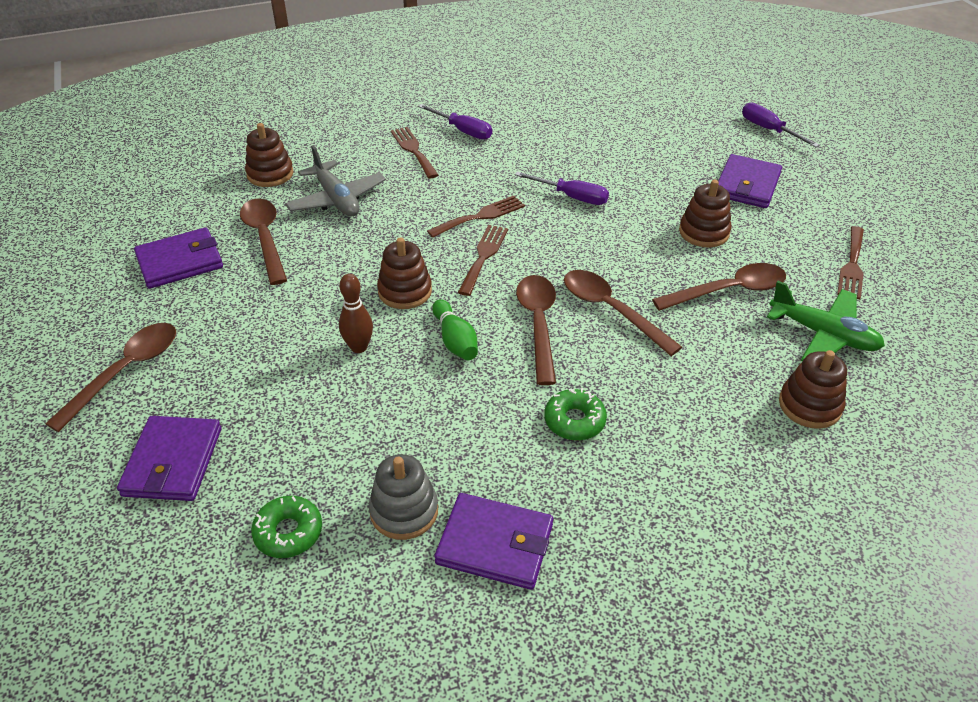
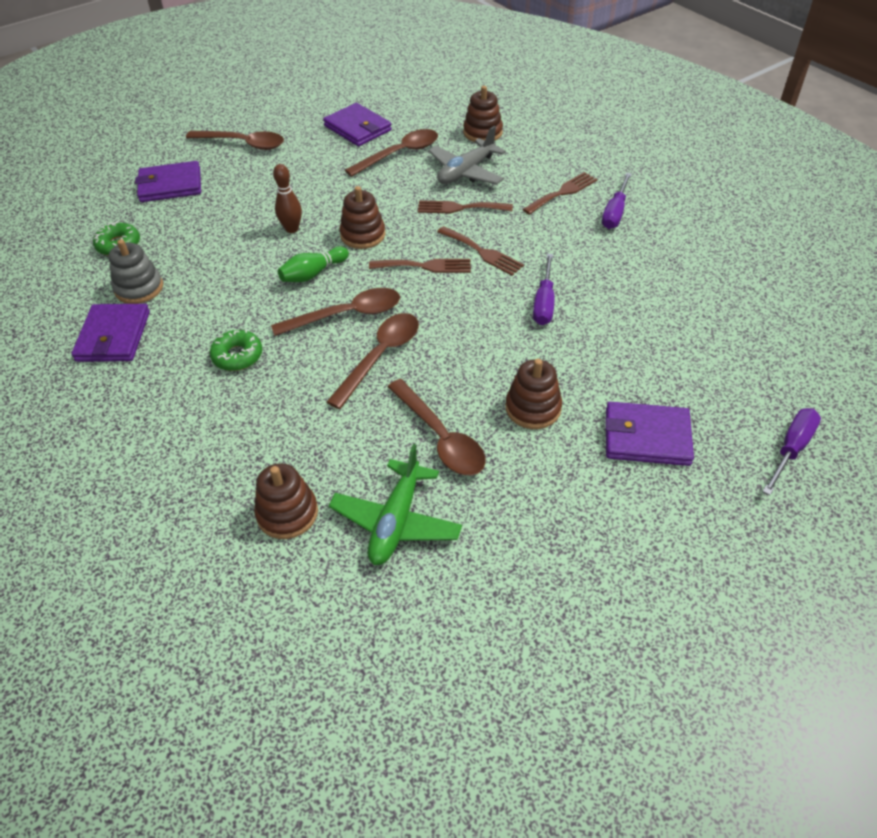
camera: 75 degrees right, 5 degrees up
(852, 265) = (530, 546): brown fork -> brown fork (460, 208)

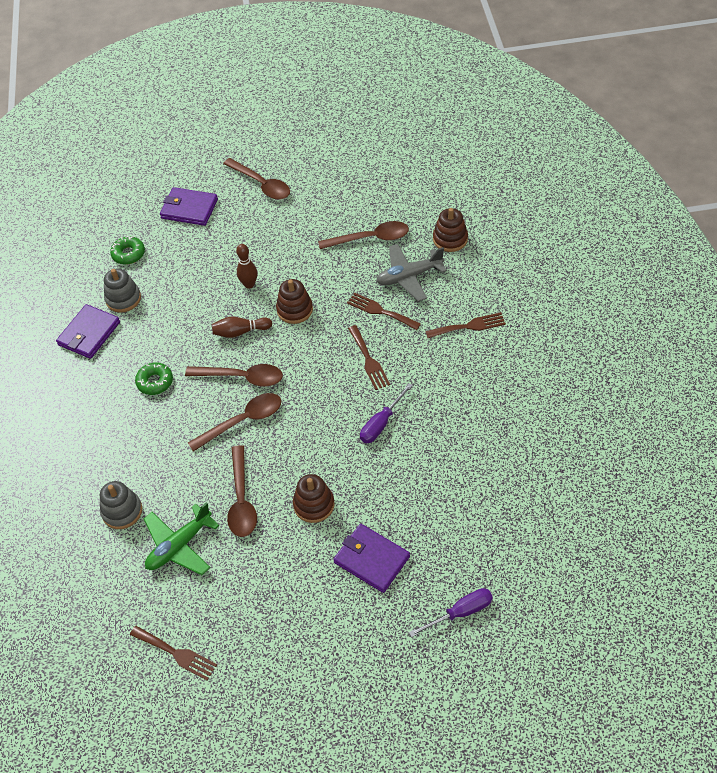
camera: 30 degrees right, 5 degrees up
(287, 513) = (122, 511): brown stacking toy -> grey stacking toy
(313, 274) = (240, 332): green bowling pin -> brown bowling pin
(358, 128) = (356, 198): purple wallet -> none
(425, 266) = (320, 356): brown fork -> brown fork (176, 653)
(615, 213) = (495, 362): purple screwdriver -> none

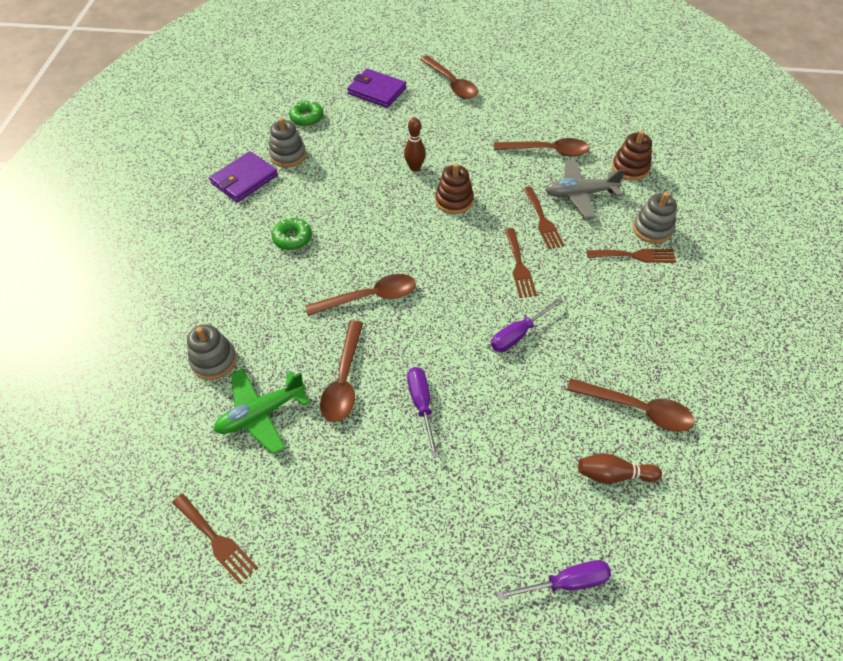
camera: 10 degrees right, 0 degrees up
(240, 332) = (393, 209): brown bowling pin -> brown bowling pin (613, 474)
(242, 377) = (382, 253): brown spoon -> brown spoon (637, 409)
(314, 505) = (421, 405): brown stacking toy -> purple screwdriver
(371, 559) = (471, 486): purple wallet -> none
(380, 311) = (542, 220): brown fork -> brown fork turned 150 degrees counterclockwise
(480, 297) = (652, 229): none -> grey stacking toy

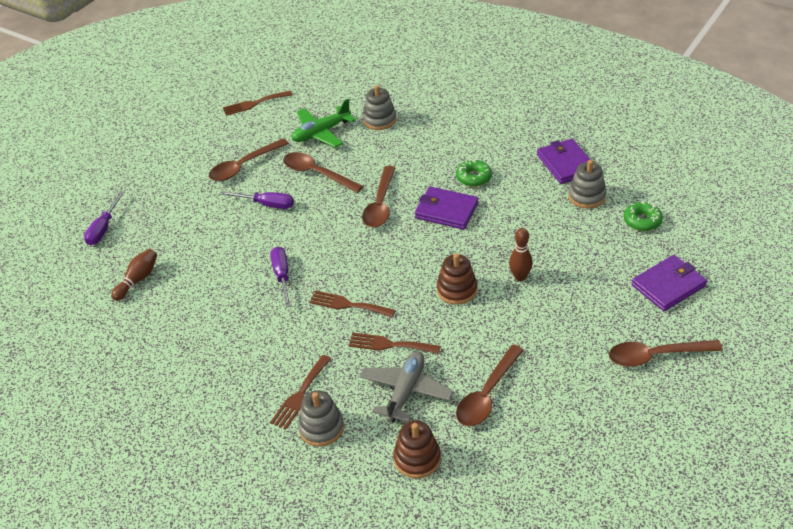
camera: 120 degrees right, 10 degrees down
(261, 414) = (321, 133): green plane -> green plane turned 120 degrees counterclockwise
(353, 242) = (446, 210): none -> purple wallet
(637, 409) = (167, 316): brown spoon -> brown spoon (243, 166)

